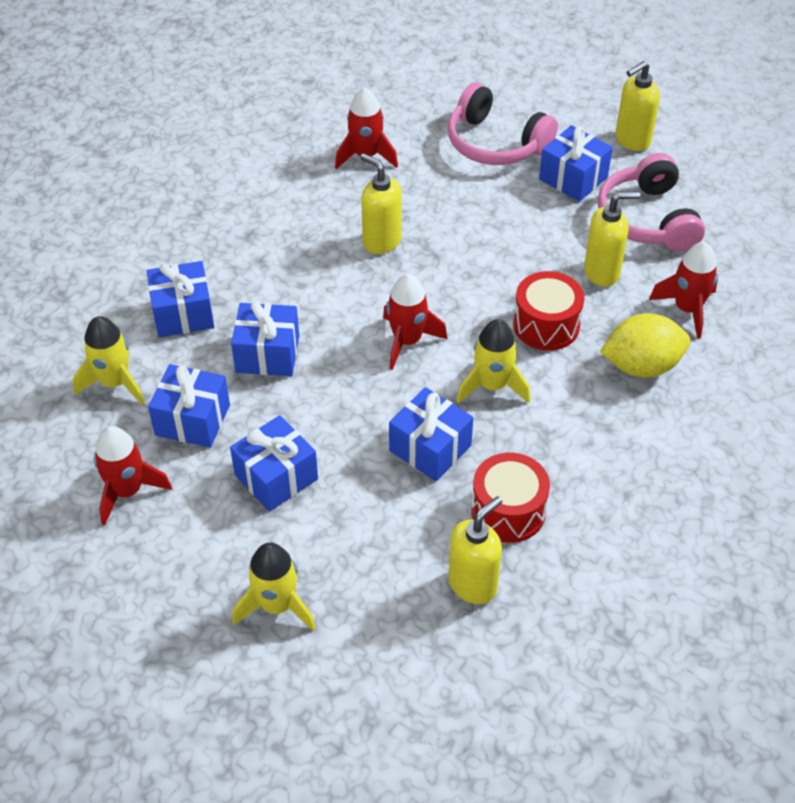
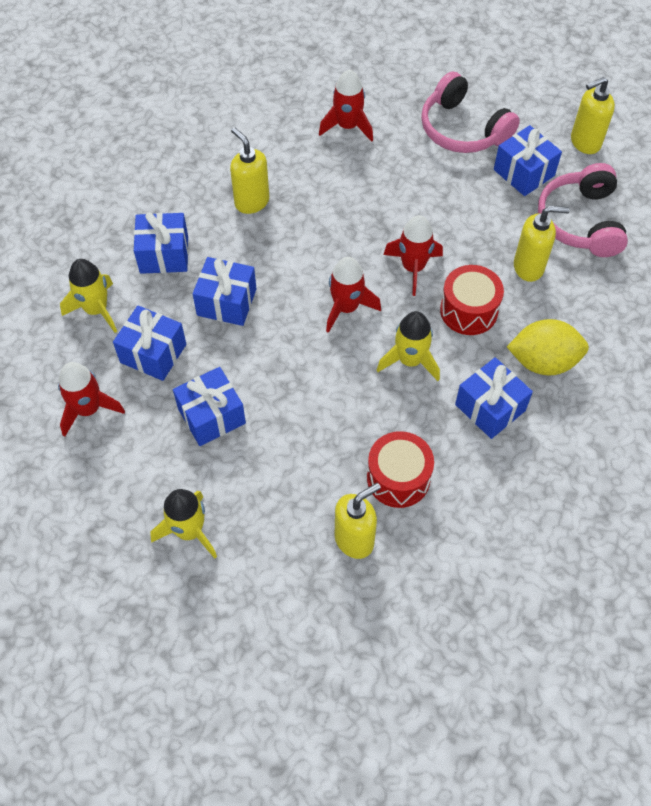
camera: 10 degrees right, 10 degrees up
(381, 241) = (344, 210): yellow soap dispenser -> yellow soap dispenser (251, 202)
(430, 448) = (345, 410): blue gift -> blue gift (490, 407)
(687, 309) = (596, 313): red rocket -> red rocket (413, 268)

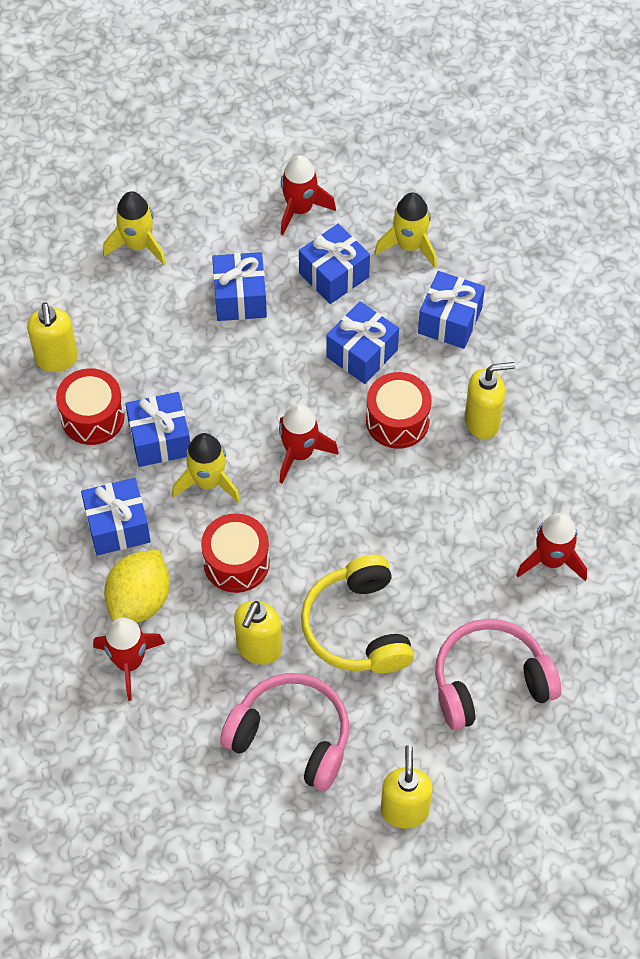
camera: 115 degrees right, 0 degrees up
(279, 255) = (397, 421): none -> red drum
(413, 268) = (317, 536): red rocket -> red rocket (129, 662)
(471, 215) = (358, 627): none -> yellow headphones
(524, 173) = (391, 714): blue gift -> blue gift (160, 440)

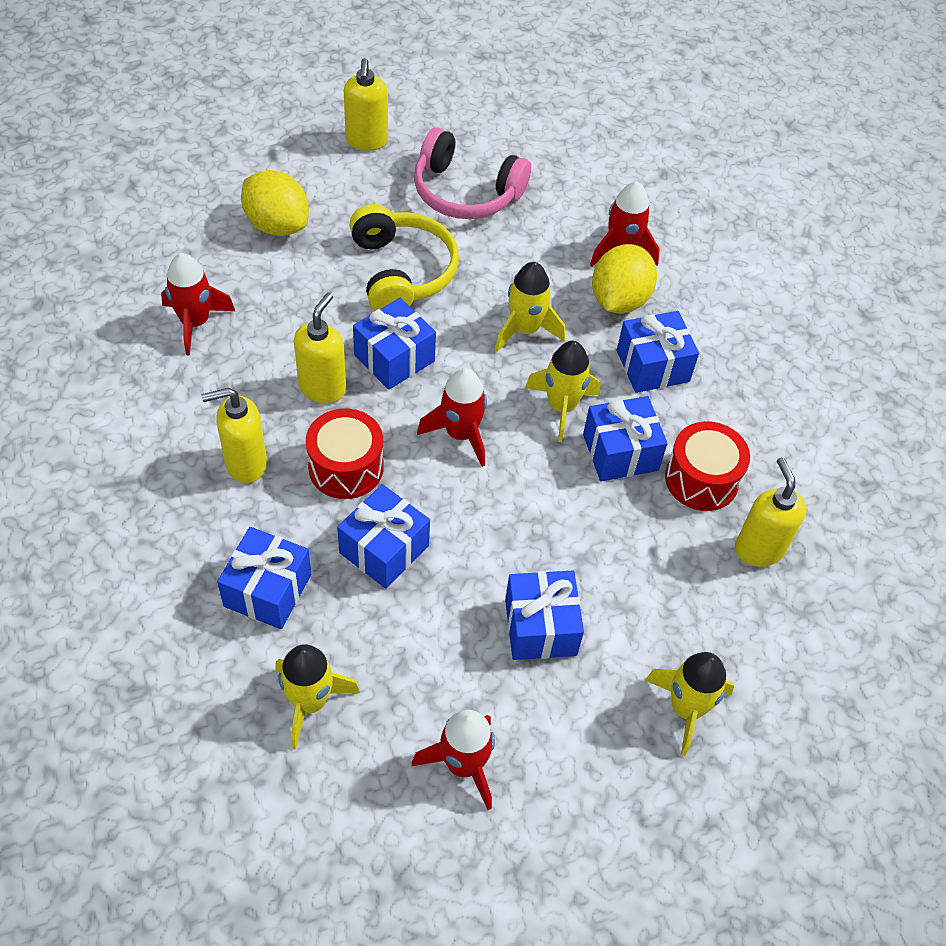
camera: 175 degrees right, 5 degrees down
(236, 562) = (525, 330): red drum -> yellow rocket
(259, 649) = (498, 257): yellow soap dispenser -> yellow soap dispenser (322, 388)
(334, 275) = (416, 658): blue gift -> blue gift (394, 358)
(490, 682) = (277, 225): pink headphones -> yellow lemon

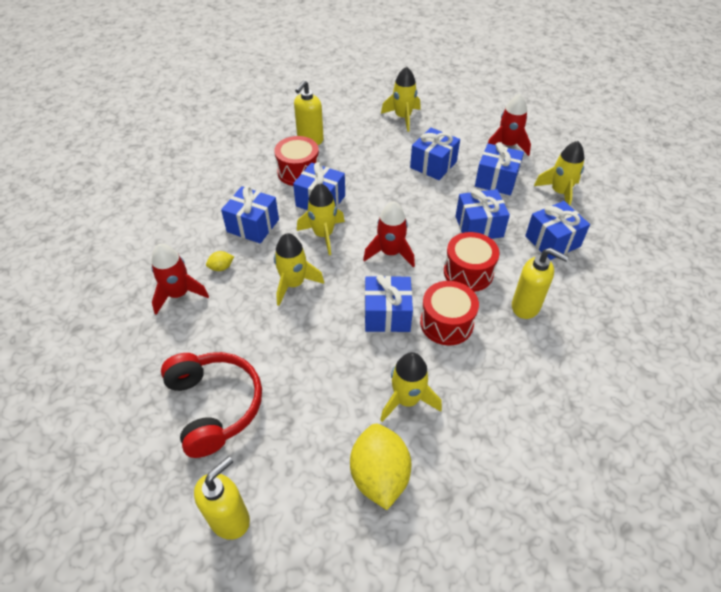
camera: 135 degrees left, 5 degrees down
(195, 323) = (502, 424): red rocket -> none
(302, 291) = (407, 400): none -> yellow rocket
(322, 388) = (446, 323): yellow soap dispenser -> red drum
(401, 272) = (326, 370): yellow headphones -> none
(423, 661) = (496, 180): none -> blue gift
(466, 192) = (214, 406): pink headphones -> red headphones
(619, 300) = (221, 267): yellow lemon -> yellow lemon, size x0.43

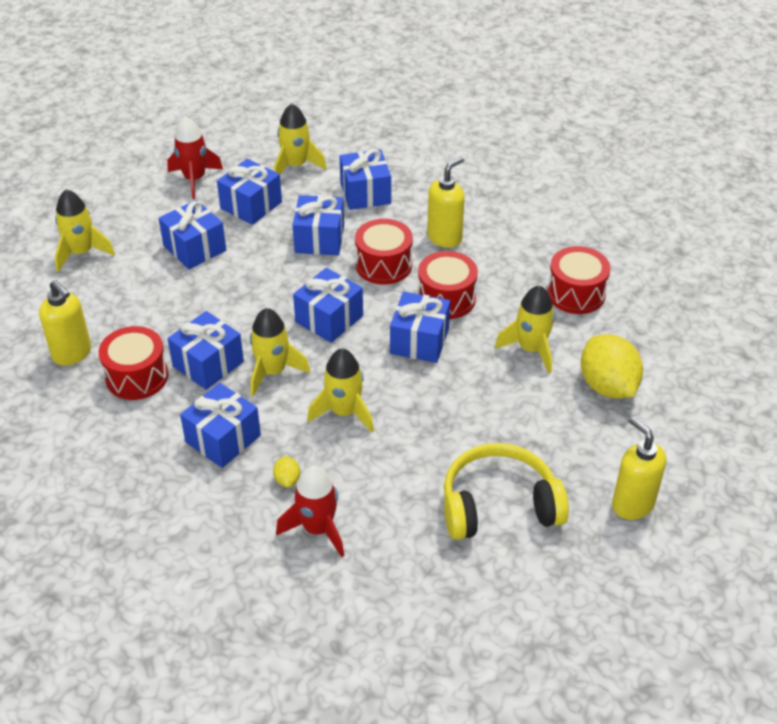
camera: 75 degrees left, 5 degrees down
(214, 406) = (499, 506): red headphones -> yellow headphones
(379, 475) = (607, 386): yellow lemon -> yellow lemon turned 60 degrees clockwise
(390, 253) = (329, 319): red rocket -> blue gift
(500, 427) = (576, 294): none -> red drum

